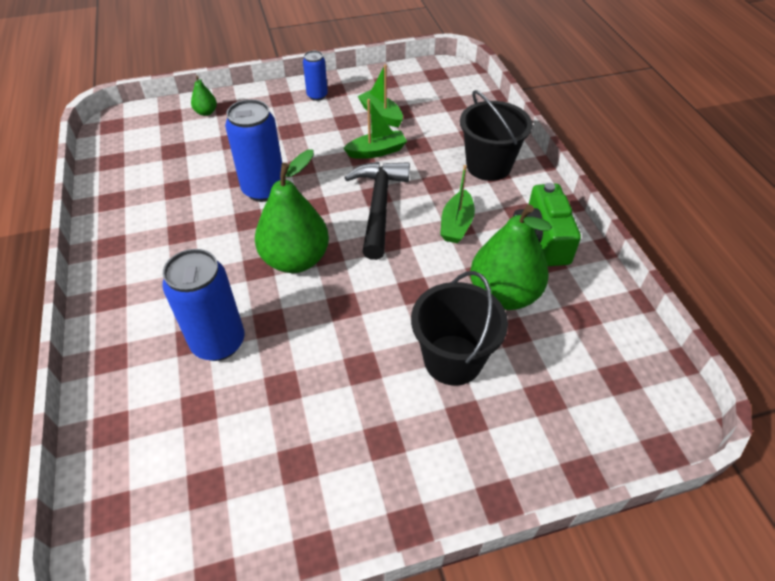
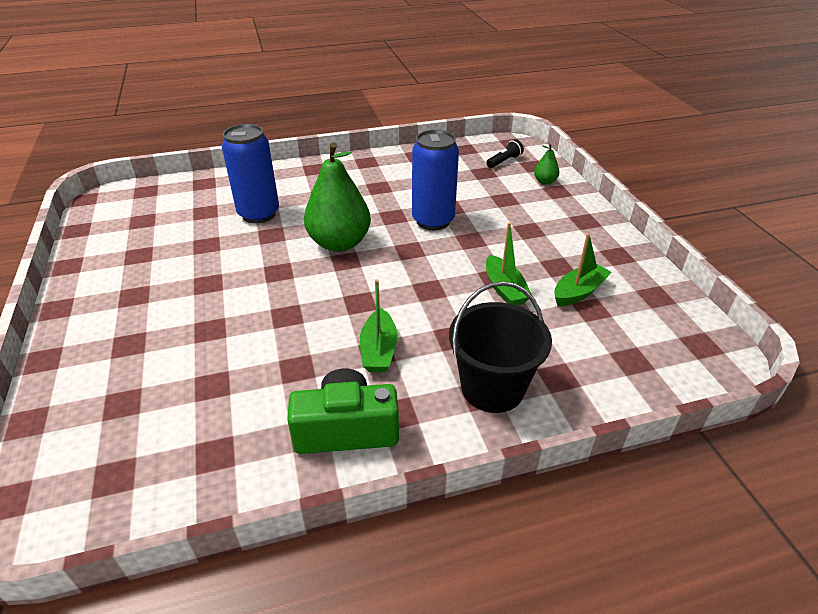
camera: 90 degrees right, 10 degrees down
(154, 134) = (504, 161): none -> black flashlight
(317, 95) = (600, 243): blue can -> none
(379, 206) = (410, 291): black hammer -> none
(453, 360) = (194, 338): black bucket -> none
(456, 224) = (379, 350): green boat -> green boat turned 105 degrees counterclockwise
(503, 294) = (264, 383): green pear -> none

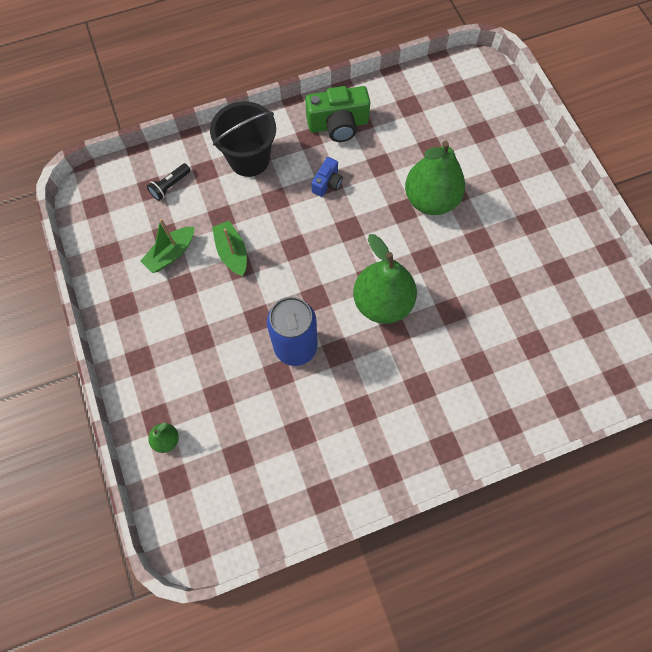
camera: 175 degrees right, 30 degrees up
(245, 323) = (430, 200): none -> green pear
(259, 214) = (476, 344): blue can -> none
(379, 350) = (327, 183): green boat -> blue camera
(504, 161) = (209, 489): black flashlight -> black flashlight (170, 186)

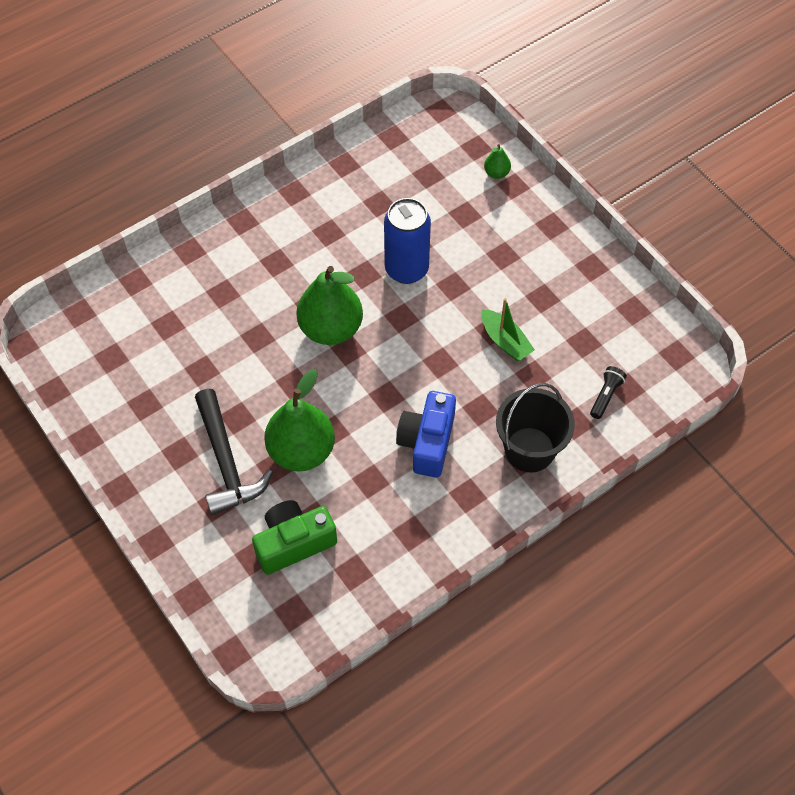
camera: 165 degrees right, 10 degrees down
(171, 254) = (569, 325): green boat -> none
(327, 183) = (427, 442): blue camera -> blue camera, size x1.81
(338, 125) = (437, 521): green camera -> green camera (294, 543)
(493, 205) = (226, 462): none -> black hammer

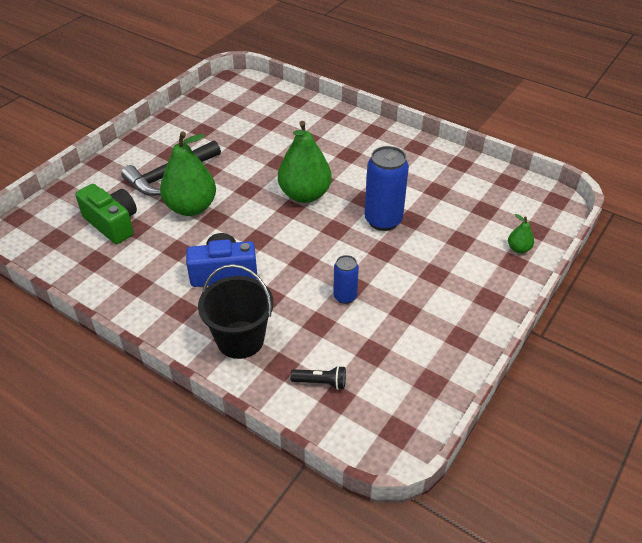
camera: 70 degrees right, 15 degrees down
(505, 341) = (345, 296): green boat -> blue can

